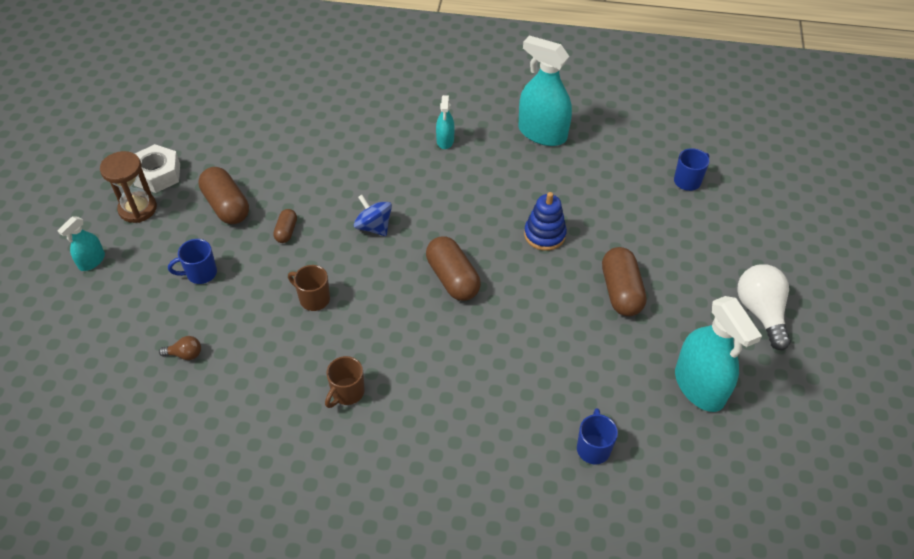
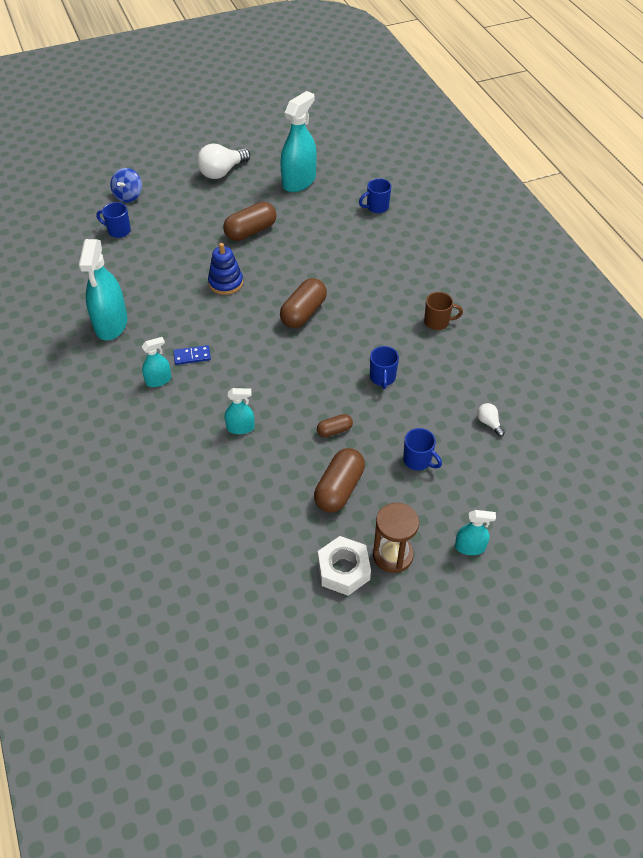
camera: 120 degrees left, 0 degrees up
(185, 354) = (489, 423): brown light bulb -> white light bulb
(313, 299) = (382, 378): brown mug -> blue mug
(346, 171) = (240, 427): none -> turquoise spray bottle
(374, 227) = (288, 378): blue spinning top -> blue spinning top (128, 196)
(457, 172) = (192, 356): none -> blue domino

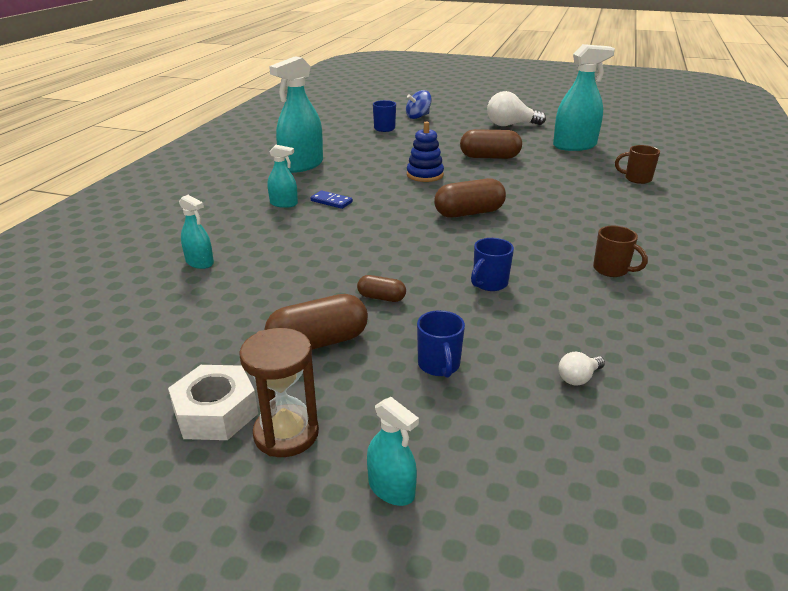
camera: 40 degrees right, 20 degrees down
(240, 427) = (299, 256): turquoise spray bottle -> turquoise spray bottle (199, 262)
(376, 207) = (637, 179): blue mug -> brown mug
(489, 423) = (578, 378): white light bulb -> white light bulb turned 135 degrees counterclockwise

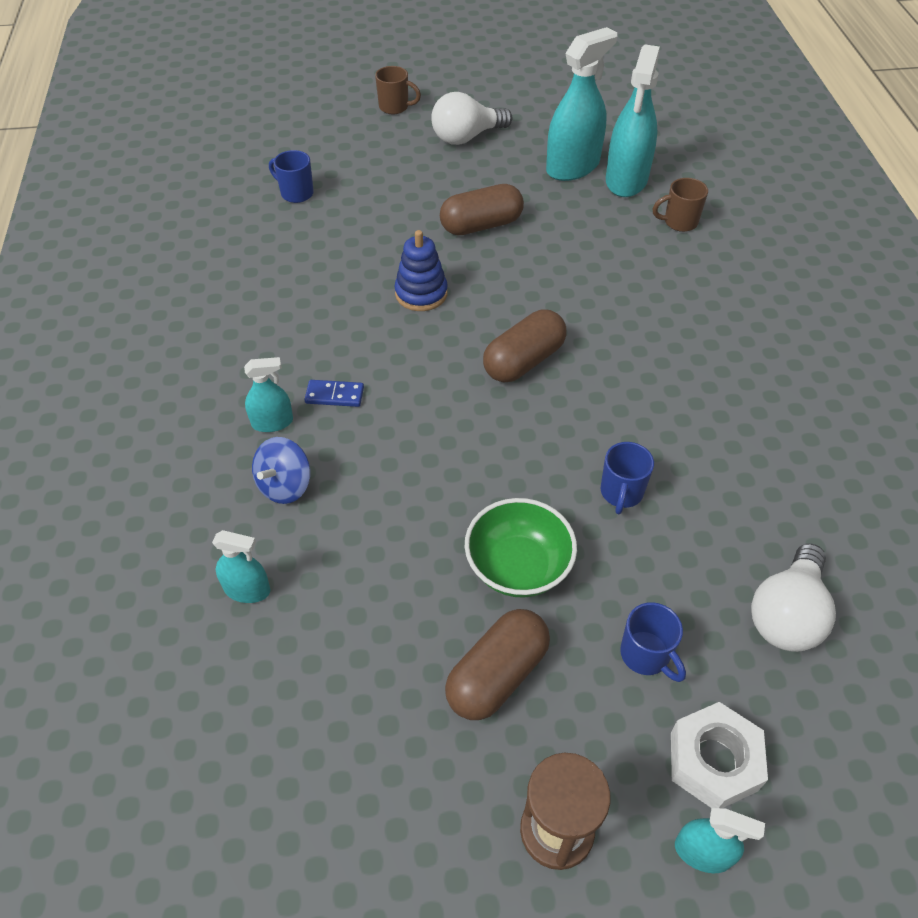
camera: 25 degrees left, 20 degrees up
(215, 412) = (461, 837): white nut -> white nut (713, 761)
(302, 165) = (236, 323): turquoise spray bottle -> turquoise spray bottle (626, 180)
(381, 297) = (518, 567): brown capsule -> green bowl
(418, 117) = (327, 149): blue spinning top -> blue spinning top (285, 485)
(578, 378) = (786, 614): white light bulb -> white light bulb, size x2.09
(612, 270) = (734, 418): brown mug -> brown mug (395, 107)

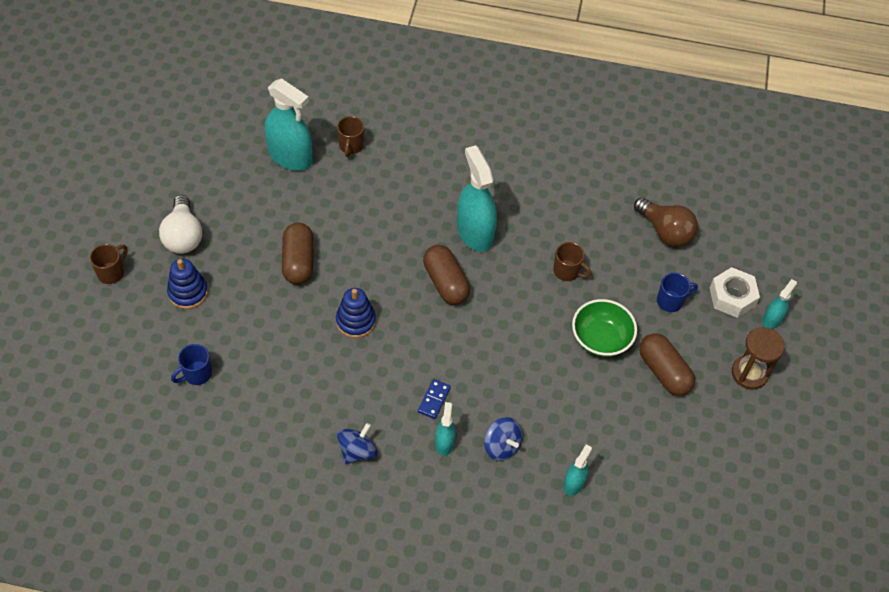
camera: 75 degrees left, 5 degrees up
(236, 343) = (357, 451): none -> blue spinning top
(396, 160) = (188, 292): none -> blue stacking toy
(572, 167) = (258, 182): turquoise spray bottle -> turquoise spray bottle (475, 232)
(621, 493) = (567, 271): blue mug -> brown mug
(786, 614) = (665, 231): white light bulb -> brown light bulb

